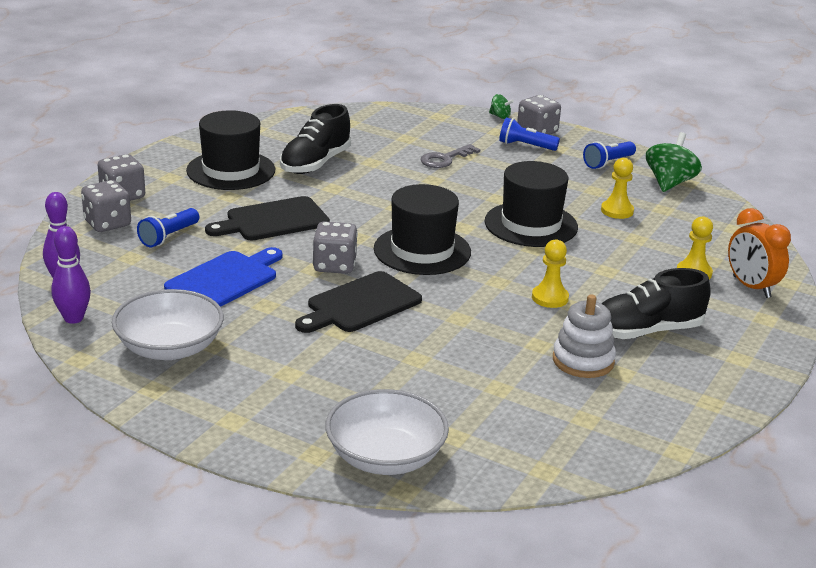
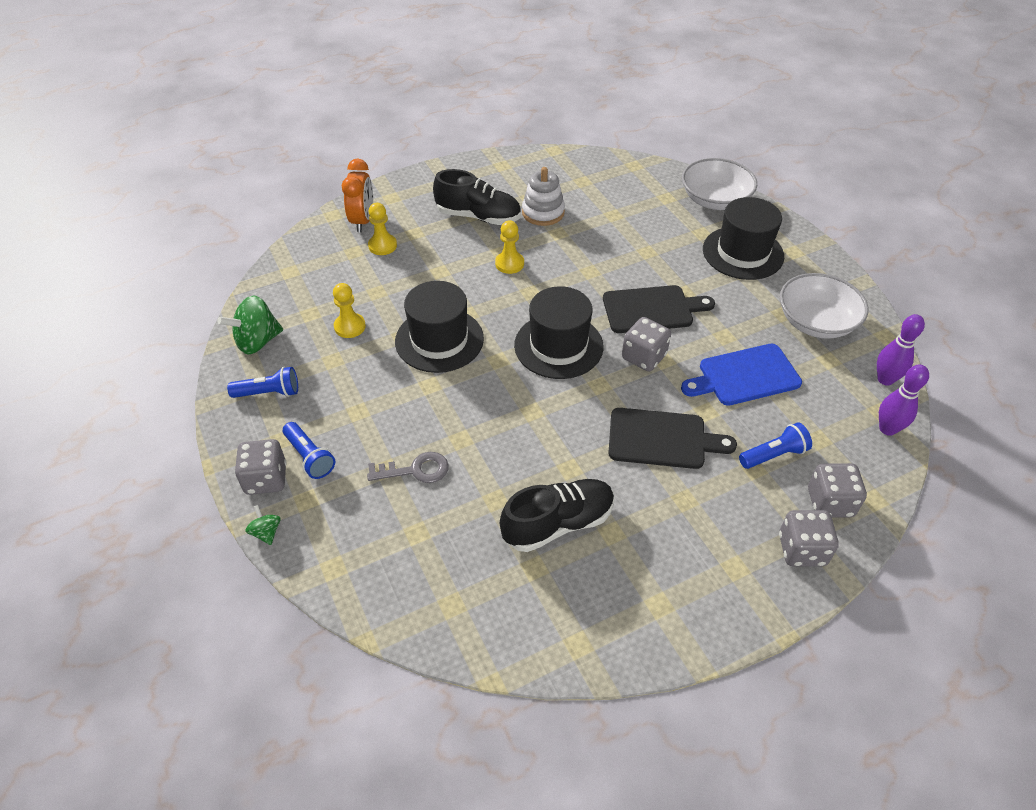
camera: 145 degrees left, 20 degrees up
(231, 170) = (660, 551): black hat -> black hat (743, 253)

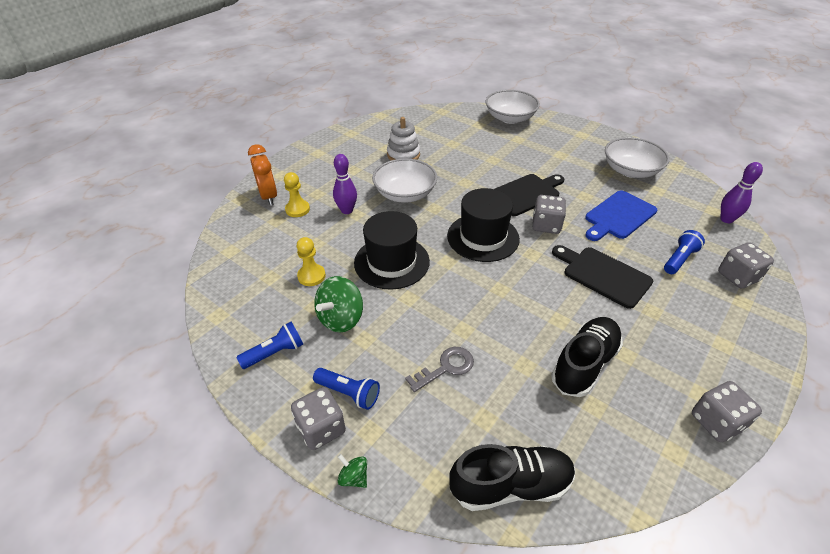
camera: 25 degrees left, 5 degrees down
(257, 341) = (236, 314): green spinning top -> green spinning top (341, 318)
(478, 216) = (358, 169): black shoe -> black shoe (510, 485)
(509, 264) = (405, 194): yellow pawn -> white bowl
(662, 439) = (603, 275): black cutting board -> black cutting board turned 120 degrees counterclockwise
(743, 253) = (553, 143): black hat -> none
(802, 550) = (750, 314): grey dice -> grey dice (716, 422)
(885, 379) = (698, 191): purple bowling pin -> purple bowling pin (347, 210)

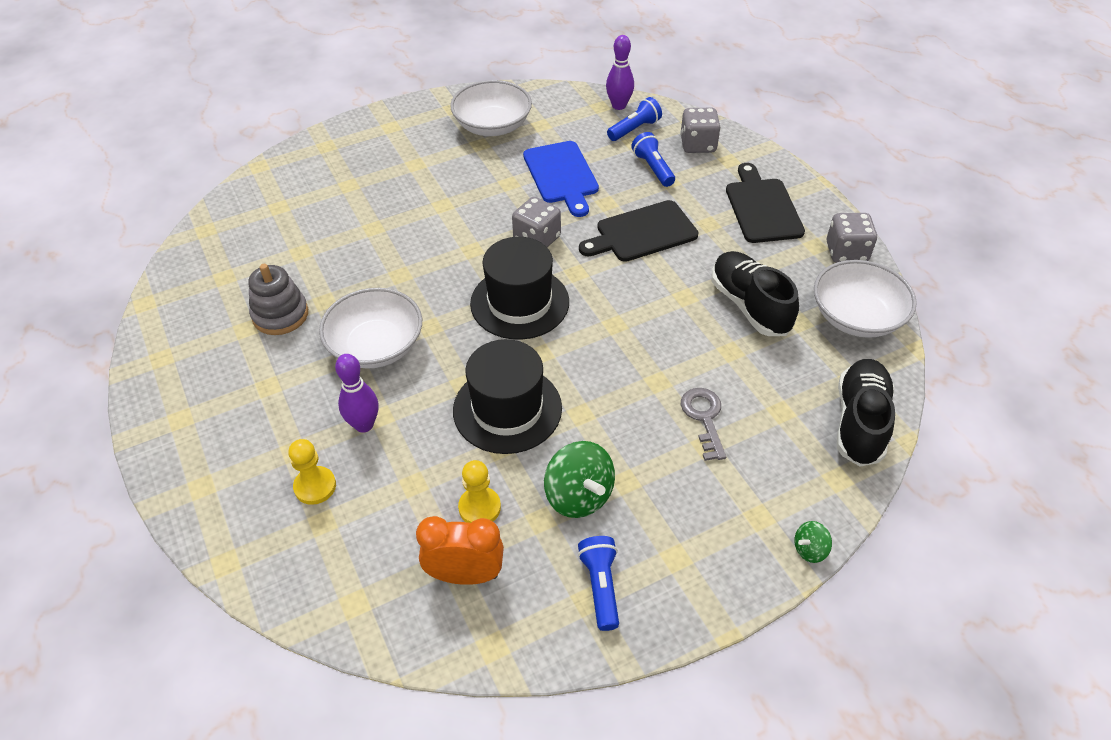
camera: 65 degrees left, 5 degrees up
(269, 197) = (250, 518): orange clock -> orange clock (465, 575)
(321, 428) = (737, 564): grey dice -> none
(348, 393) = (699, 522): blue flashlight -> blue flashlight (634, 129)
(403, 155) = (280, 315): white stacking toy -> grey stacking toy
(510, 118) = (293, 170): white bowl -> white bowl (856, 317)
(526, 194) = (467, 229): black cutting board -> black cutting board (762, 208)

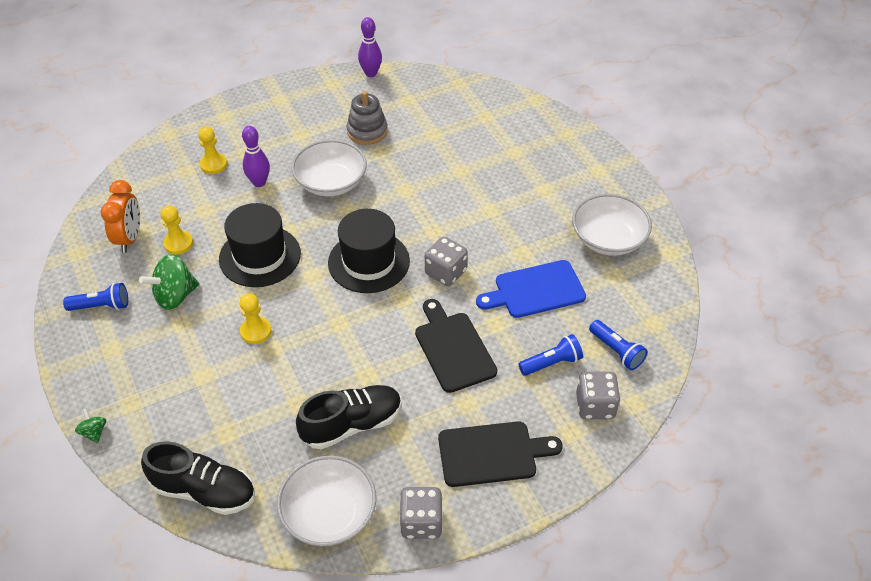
camera: 90 degrees right, 0 degrees up
(619, 105) = (657, 339): purple bowling pin -> purple bowling pin (371, 73)
(633, 400) = (256, 331): none -> yellow pawn
(704, 418) = (229, 377): grey key -> none

